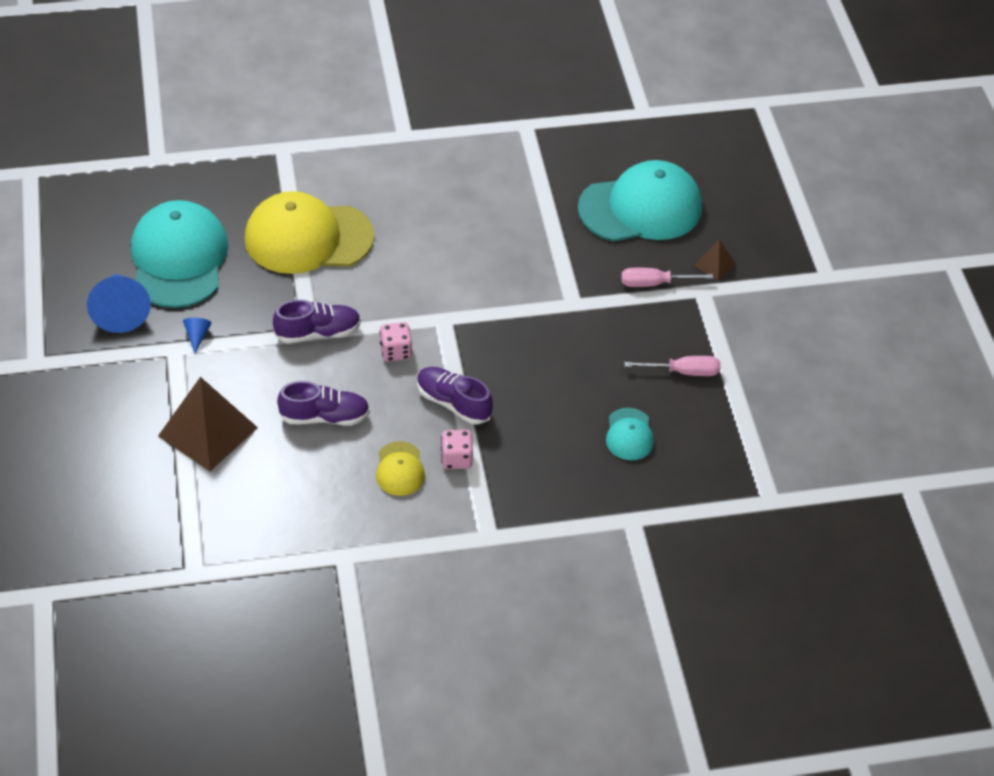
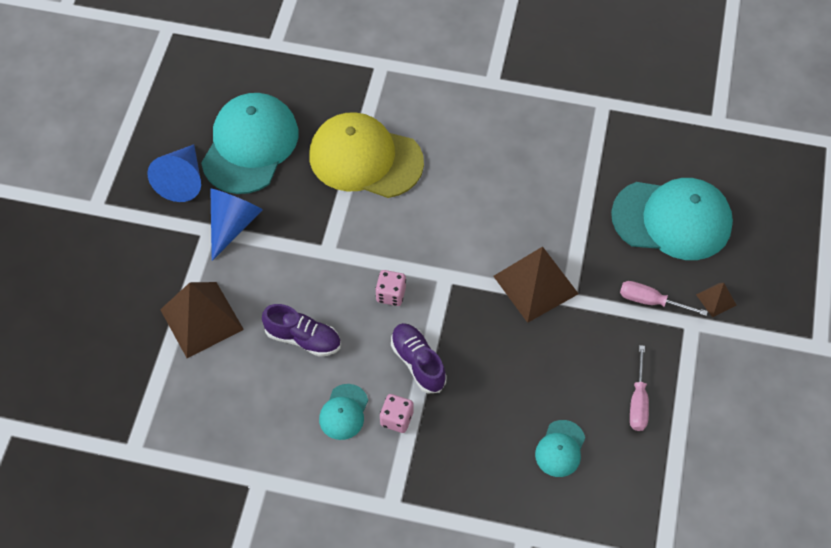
camera: 25 degrees right, 10 degrees up
(197, 336) = (233, 225): blue cone -> blue cone, size x2.20
(318, 332) = (333, 254): purple shoe -> none
(400, 469) = (344, 412): yellow cap -> turquoise cap
(536, 301) = (536, 284): none -> brown pyramid
(683, 372) = (638, 401): pink screwdriver -> pink screwdriver turned 75 degrees clockwise

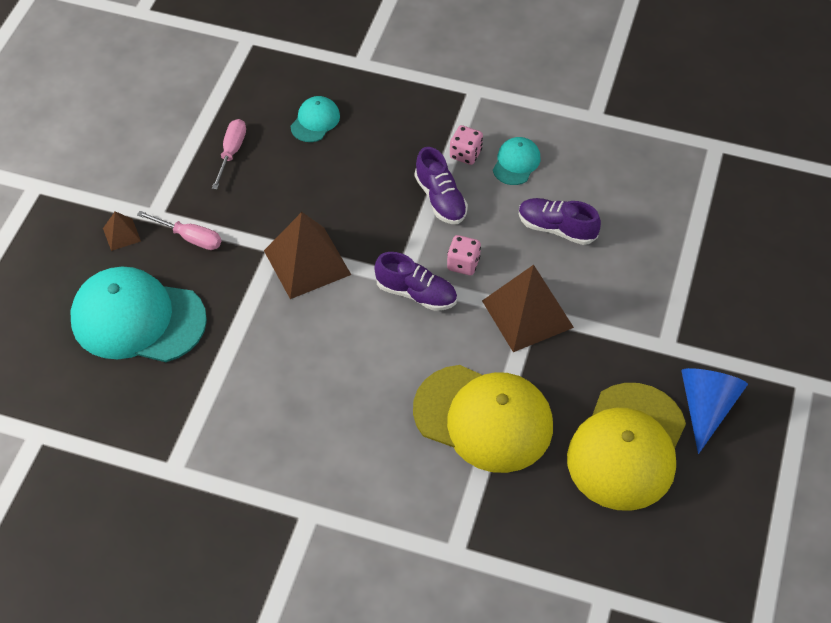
camera: 175 degrees left, 5 degrees down
(202, 319) = (664, 254): brown pyramid -> brown pyramid (527, 314)
(233, 225) = (640, 350): blue cone -> none
(250, 145) = (627, 447): turquoise cap -> yellow cap
(431, 262) = (416, 293): none -> purple shoe

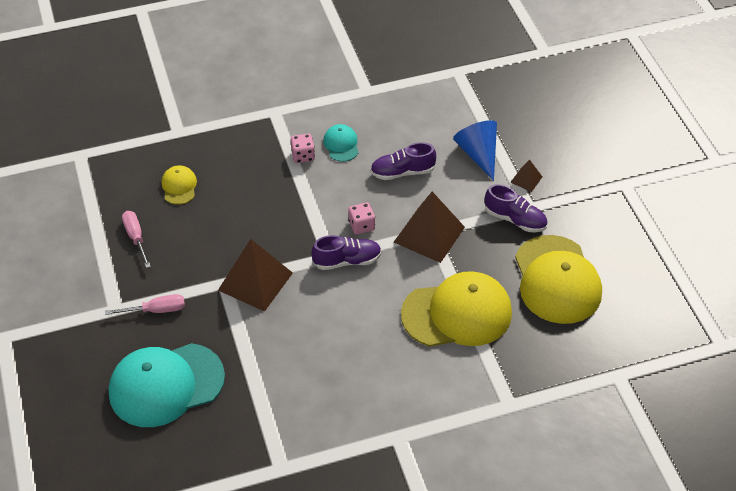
camera: 35 degrees left, 5 degrees down
(121, 234) = (102, 335): brown pyramid -> brown pyramid (526, 179)
(315, 121) = (179, 186): turquoise cap -> yellow cap
(440, 199) = (311, 193): purple shoe -> purple shoe (515, 219)
(706, 408) = (582, 230): blue cone -> blue cone (478, 154)

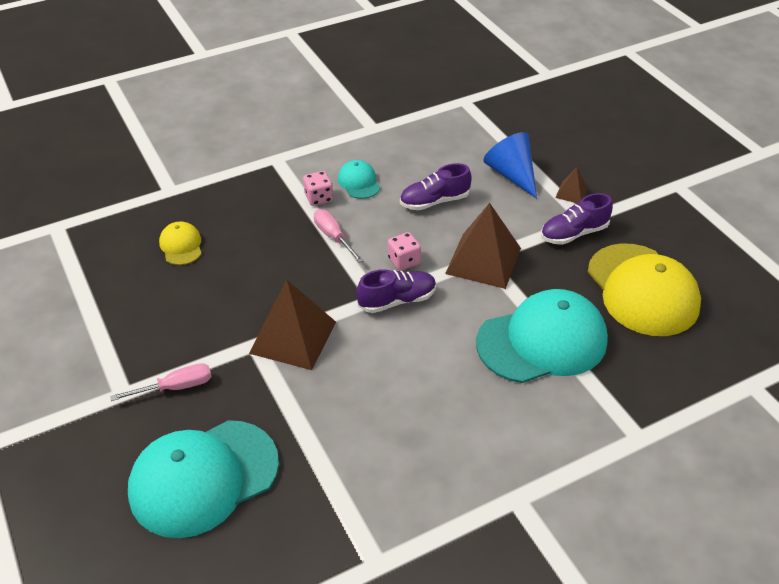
camera: 10 degrees left, 5 degrees down
(136, 238) = (137, 307): pink screwdriver -> pink screwdriver (333, 237)
(457, 313) = (542, 341): yellow cap -> turquoise cap
(515, 219) = (573, 233): purple shoe -> purple shoe turned 135 degrees clockwise

